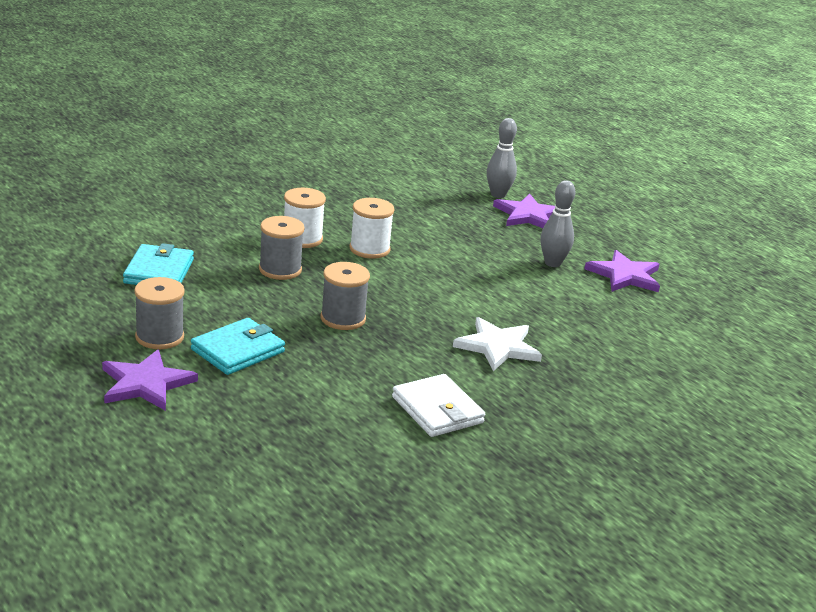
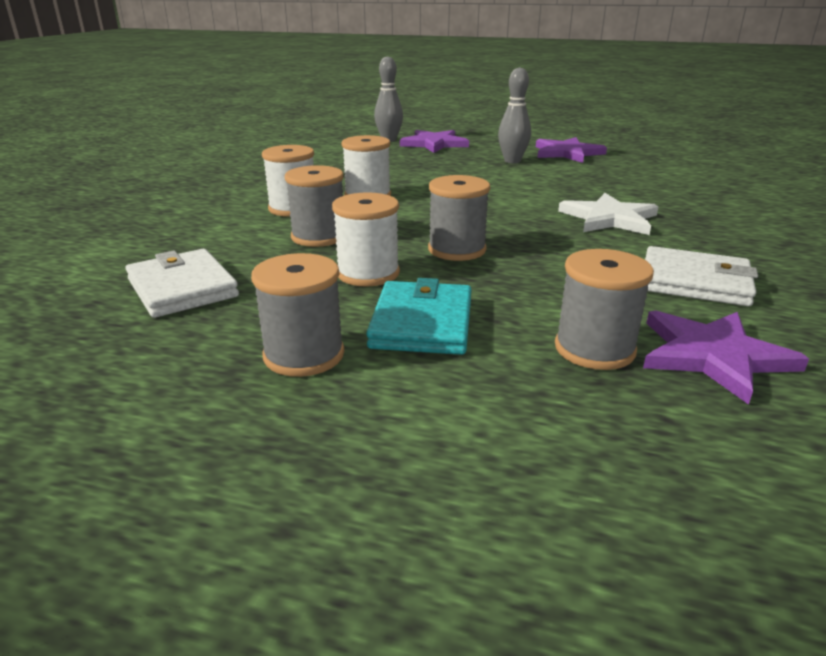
camera: 35 degrees left, 0 degrees up
(146, 383) = (390, 423): purple star -> purple star (713, 355)
(159, 271) = (182, 288): turquoise wallet -> white wallet
(263, 309) = (368, 273): none -> white spool
(293, 407) = (594, 349): none -> grey spool

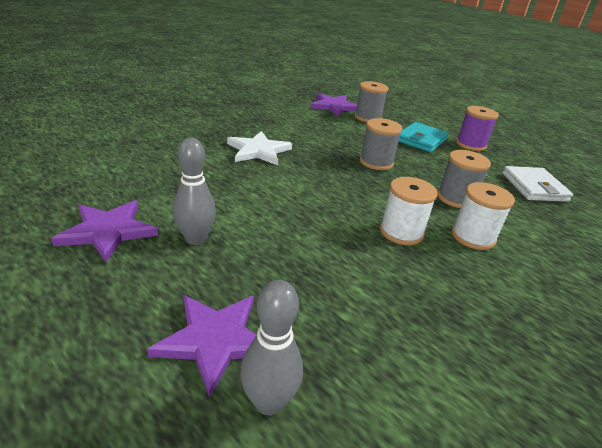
camera: 155 degrees left, 5 degrees up
(304, 355) = (471, 144): grey spool -> purple spool
(368, 273) = (434, 165): white spool -> none
(694, 282) = (292, 118): white wallet -> none

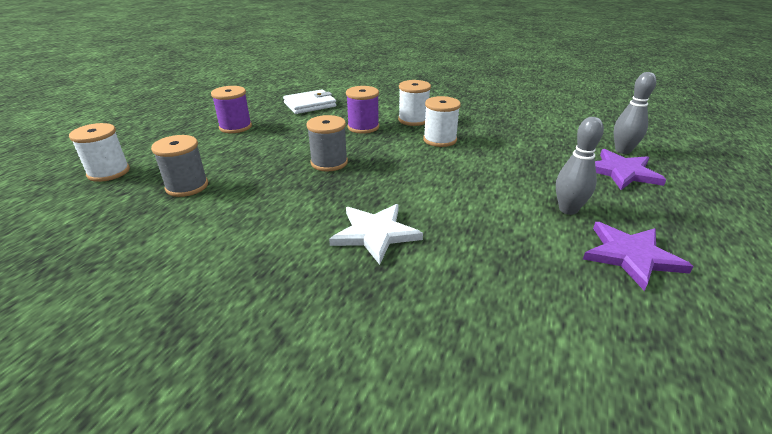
camera: 110 degrees left, 0 degrees up
(334, 106) = (150, 219): purple star -> none
(401, 104) = (108, 172): none -> white spool
(421, 140) = (244, 149): turquoise wallet -> none
(456, 198) = (363, 127): grey spool -> purple spool

